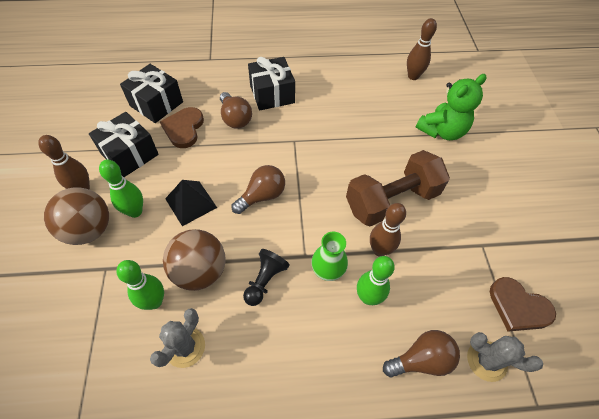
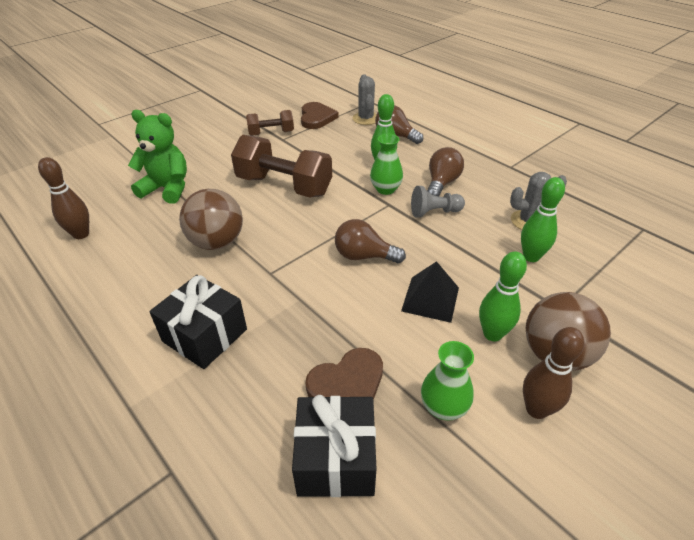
camera: 125 degrees left, 15 degrees down
(130, 154) = (443, 407): black gift -> green vase
(200, 271) = (476, 248): brown ball -> brown ball (217, 242)
(235, 119) = (282, 343): brown light bulb -> brown light bulb (442, 183)
(265, 281) = (434, 212): black pawn -> grey pawn
(379, 250) = (339, 174): brown bowling pin -> none
(501, 242) = (271, 133): none -> brown dumbbell

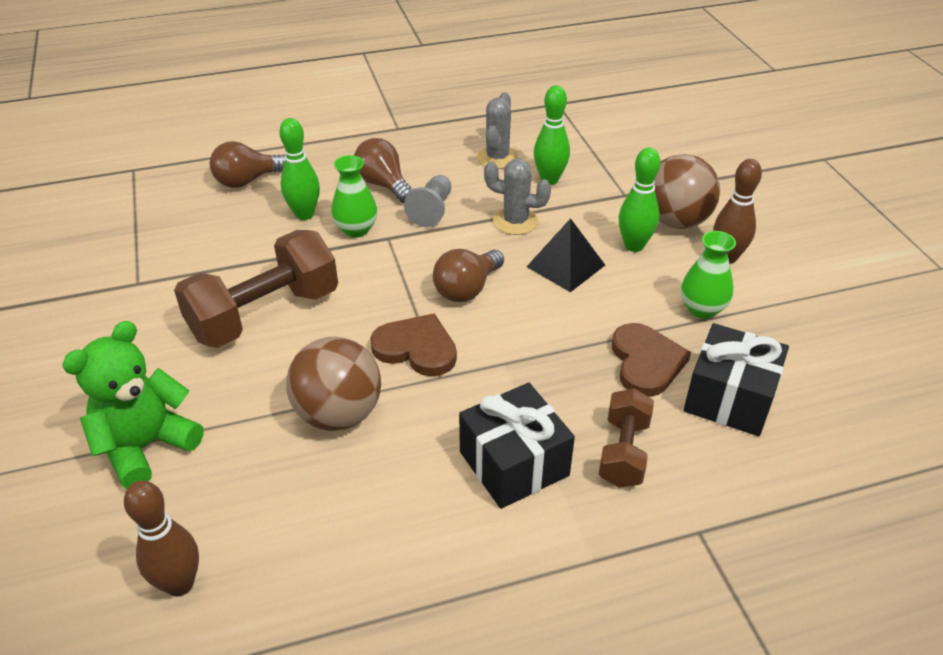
camera: 65 degrees left, 0 degrees up
(271, 133) = (107, 289): brown dumbbell -> brown dumbbell (623, 452)
(316, 118) = (116, 232): brown heart -> brown heart (416, 348)
(366, 118) = (175, 189): grey cactus -> grey cactus (515, 221)

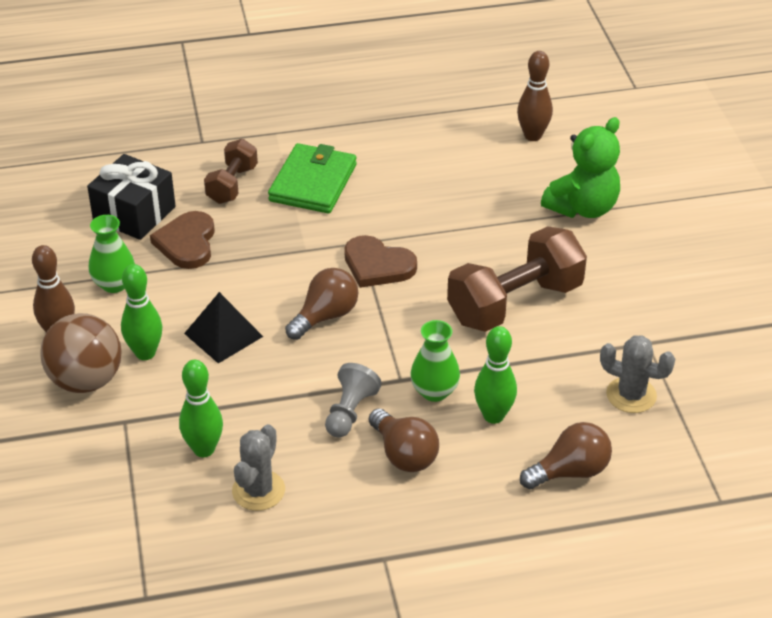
camera: 175 degrees left, 0 degrees up
(338, 414) = (441, 220): brown ball -> none
(514, 463) = (313, 183): black gift -> green wallet
(515, 221) = (260, 391): grey cactus -> grey cactus (631, 395)

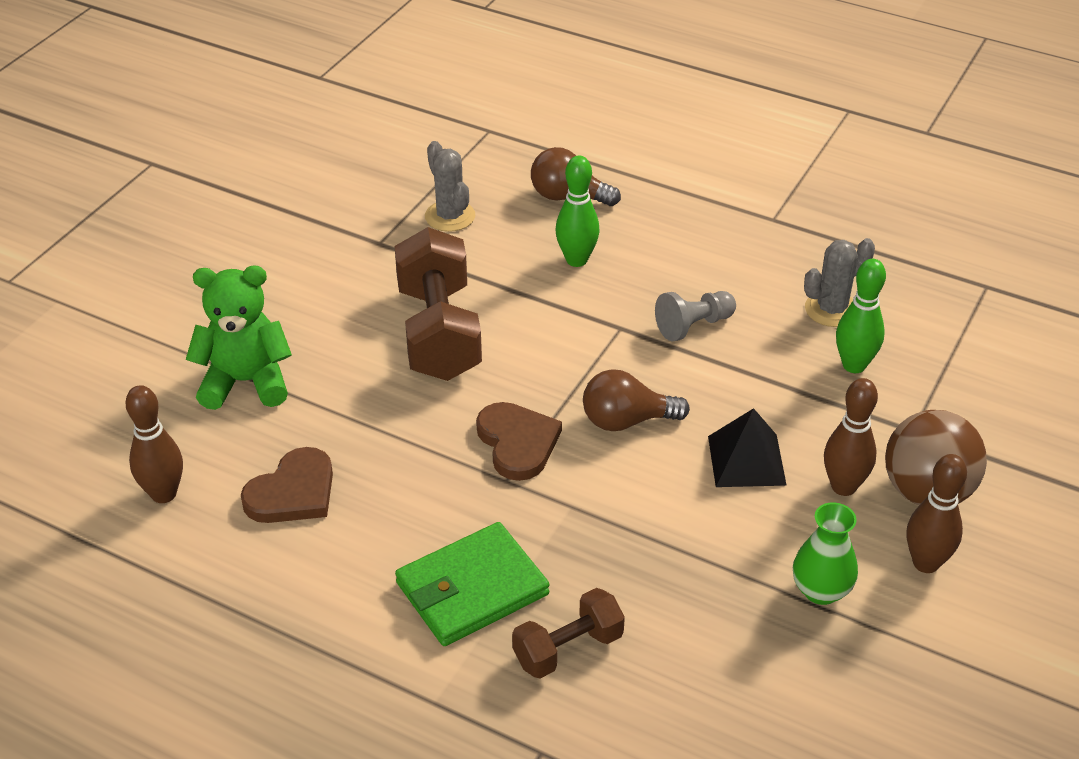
camera: 140 degrees left, 0 degrees up
(134, 213) = (725, 681): black gift -> none
(145, 353) = (843, 486): green bowling pin -> brown bowling pin
(187, 243) = (694, 596): brown heart -> brown heart (293, 492)
(404, 454) = (682, 272): brown light bulb -> none
(434, 391) = (602, 302): green vase -> none
(515, 303) = (439, 332): brown dumbbell -> brown dumbbell turned 75 degrees clockwise

